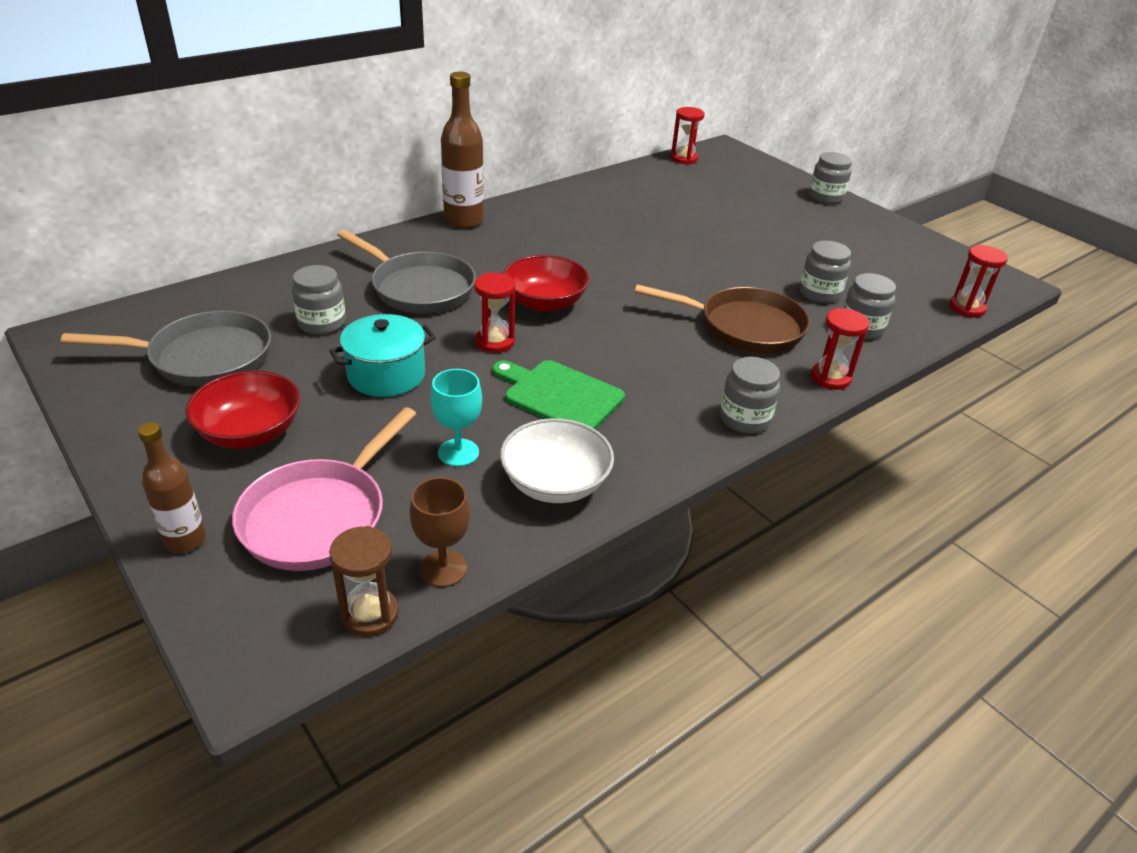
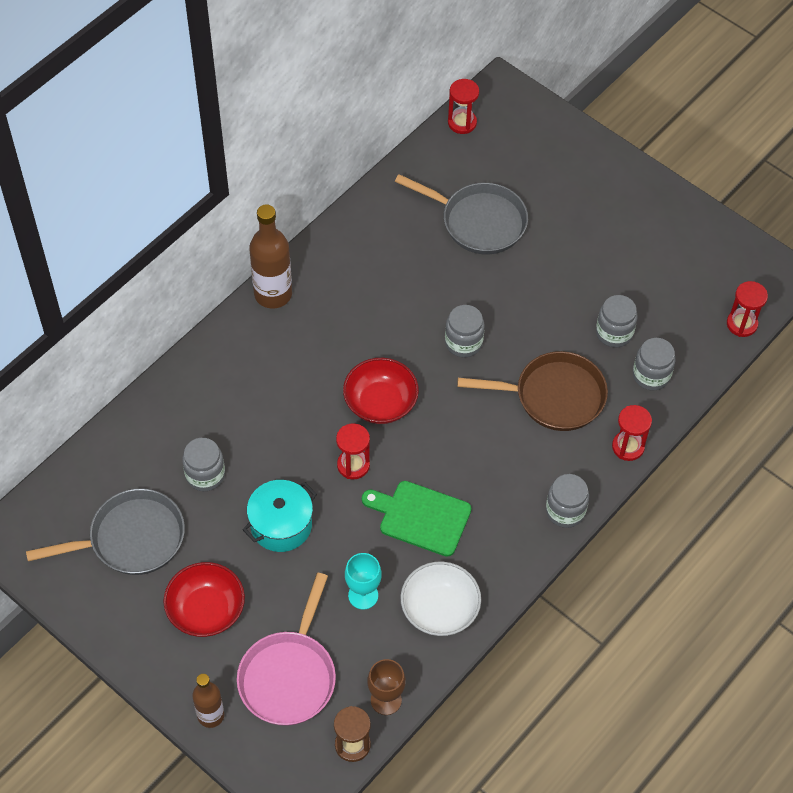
camera: 10 degrees left, 20 degrees up
(418, 288) = (267, 408): grey pan -> grey pan (478, 221)
(825, 197) = (612, 165): grey jar -> grey jar (463, 342)

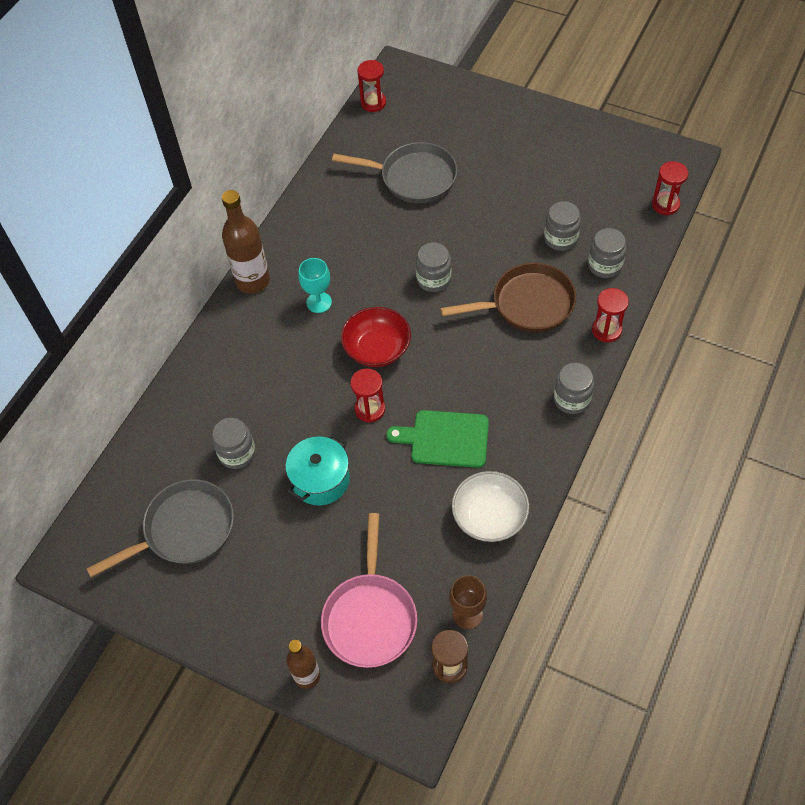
camera: 10 degrees left, 0 degrees up
(206, 610) = (273, 577): red bowl -> none
(363, 595) = (415, 523): turquoise goblet -> turquoise goblet (319, 302)

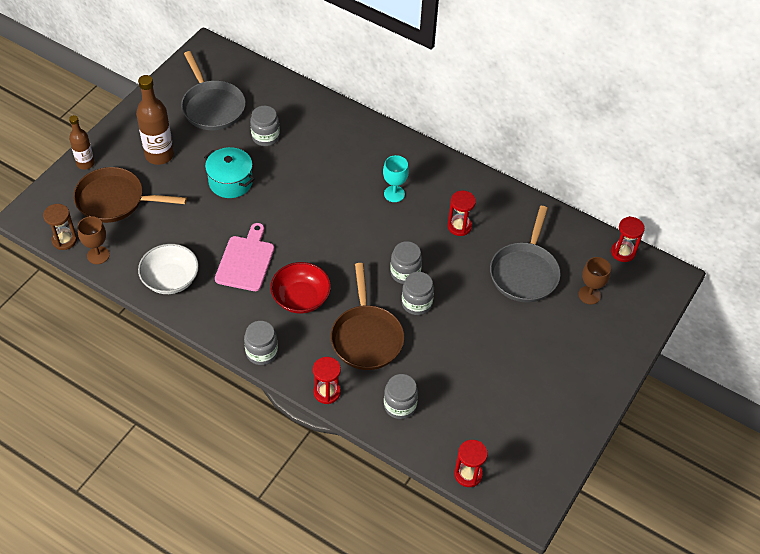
camera: 90 degrees right, 5 degrees down
(253, 281) = (423, 154): brown bottle -> brown bottle (159, 155)
(370, 409) = (284, 216): red hourglass -> red hourglass (459, 226)
(370, 617) = (115, 200): pink pan -> brown pan
(377, 349) = (340, 227): red bowl -> red bowl (301, 298)
(432, 126) = (589, 295): none -> brown goblet
(445, 439) = (246, 261): green cutting board -> pink cutting board
(560, 238) = (437, 375): grey jar -> grey jar (416, 303)

